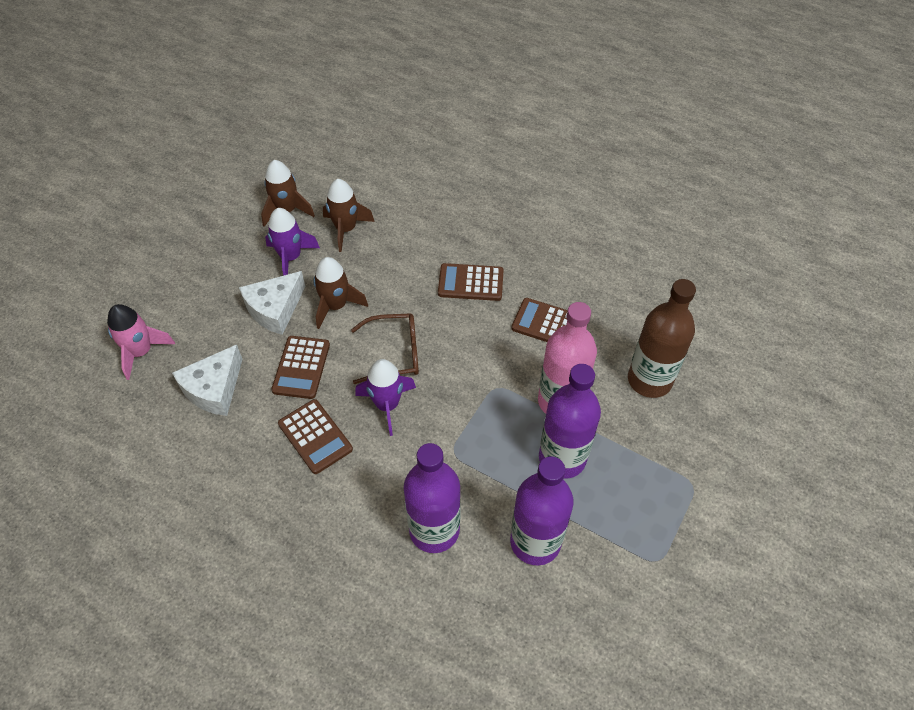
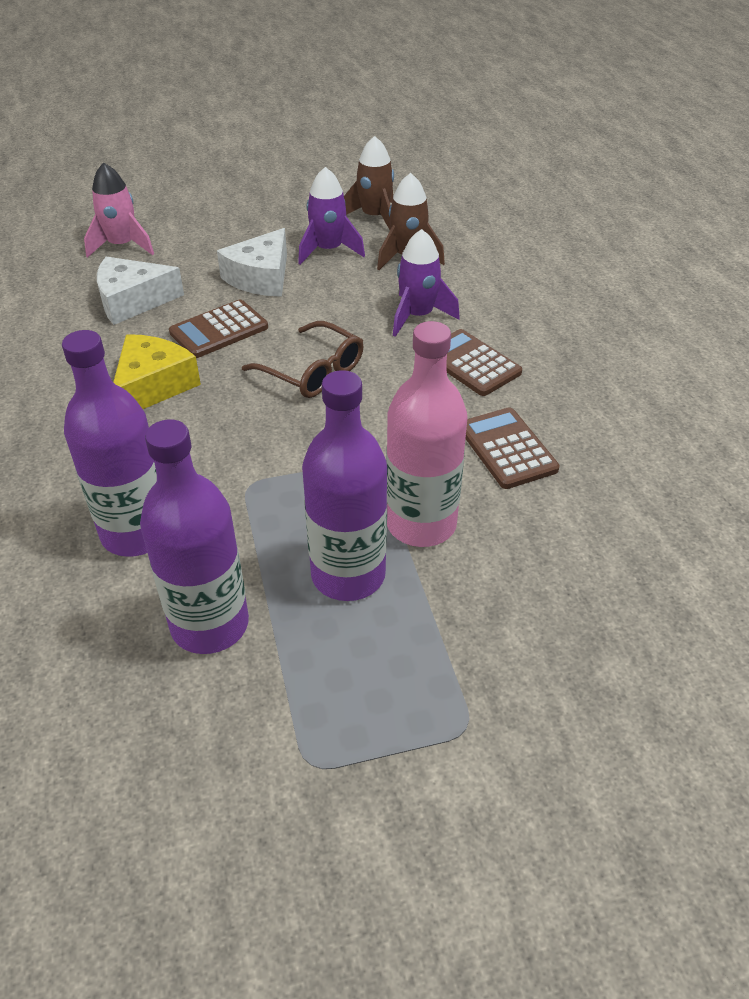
camera: 45 degrees right, 10 degrees down
(275, 309) = (261, 277): white cheese -> white cheese turned 60 degrees counterclockwise
(315, 436) = (153, 386): brown calculator -> yellow cheese
(336, 306) = (315, 305): brown rocket -> none
(387, 405) = (247, 405): purple rocket -> purple rocket (417, 316)
(649, 380) = (560, 581): brown bottle -> none

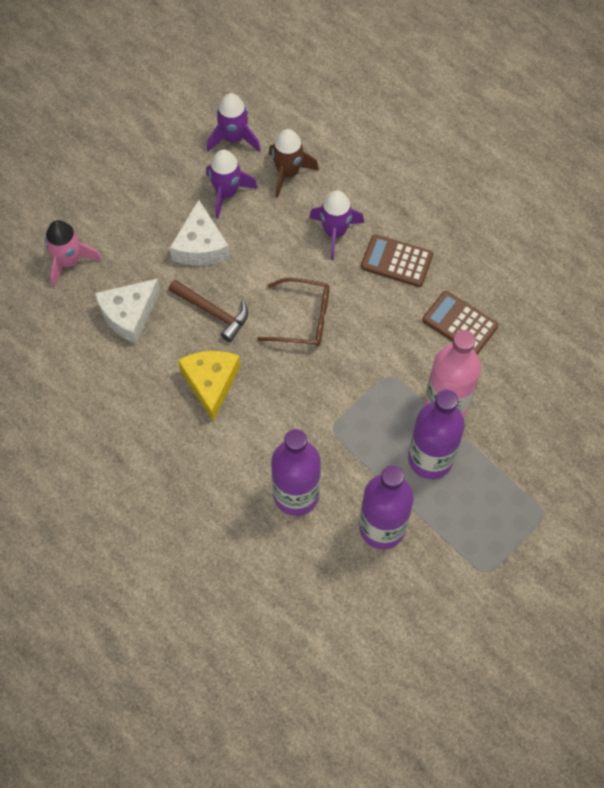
camera: 30 degrees left, 20 degrees up
(219, 330) = (213, 312): brown calculator -> brown hammer
(374, 217) = (234, 138): brown rocket -> purple rocket

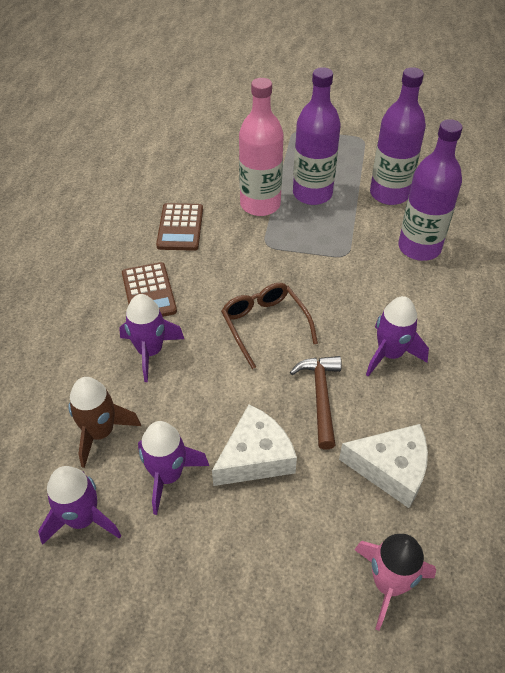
camera: 125 degrees left, 15 degrees down
(211, 383) = (390, 354): yellow cheese -> purple rocket

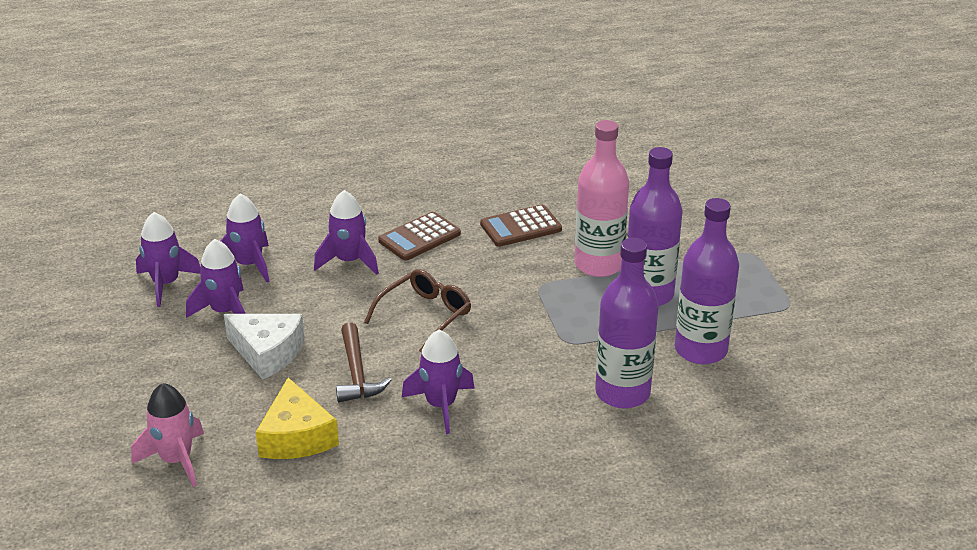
camera: 65 degrees right, 15 degrees down
(100, 432) = (249, 265): brown rocket -> purple rocket
(320, 397) = (357, 373): brown hammer -> brown hammer turned 105 degrees clockwise
(391, 469) = (296, 436): white cheese -> yellow cheese

